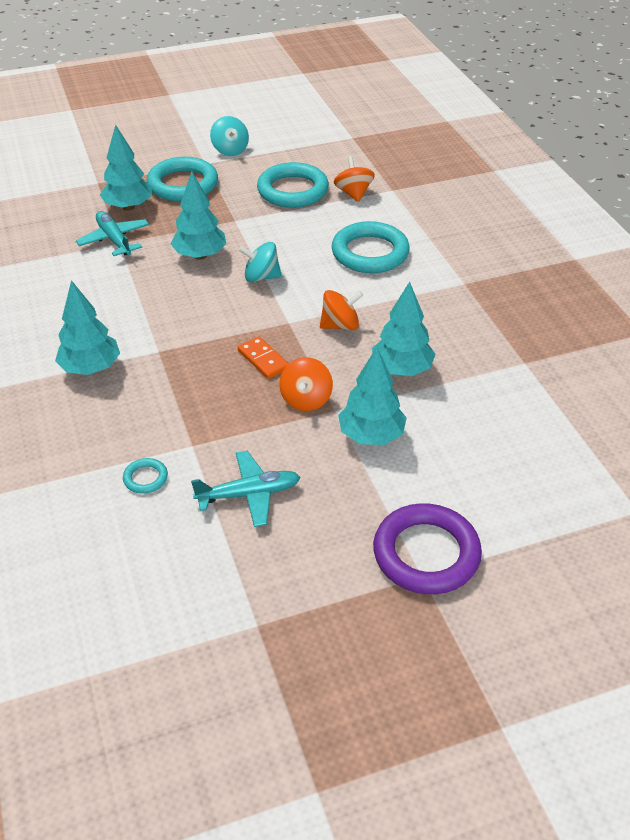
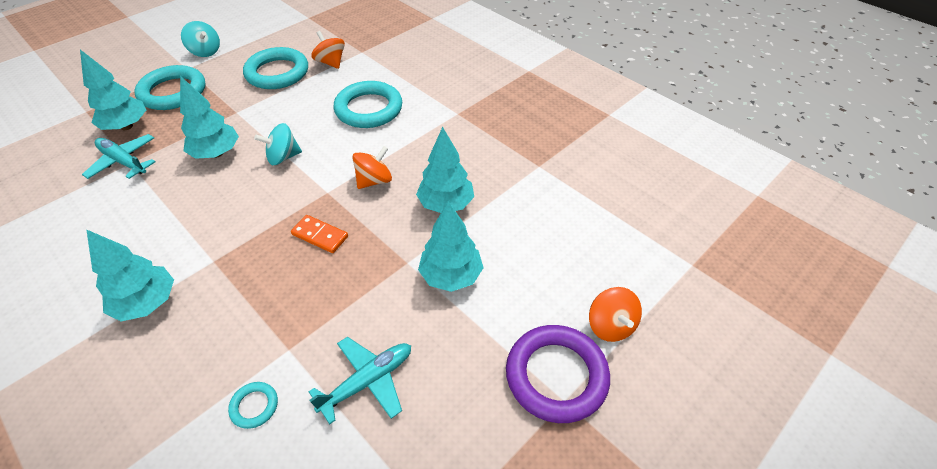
camera: 25 degrees left, 5 degrees up
(306, 399) = (377, 261): orange spinning top -> orange spinning top (610, 326)

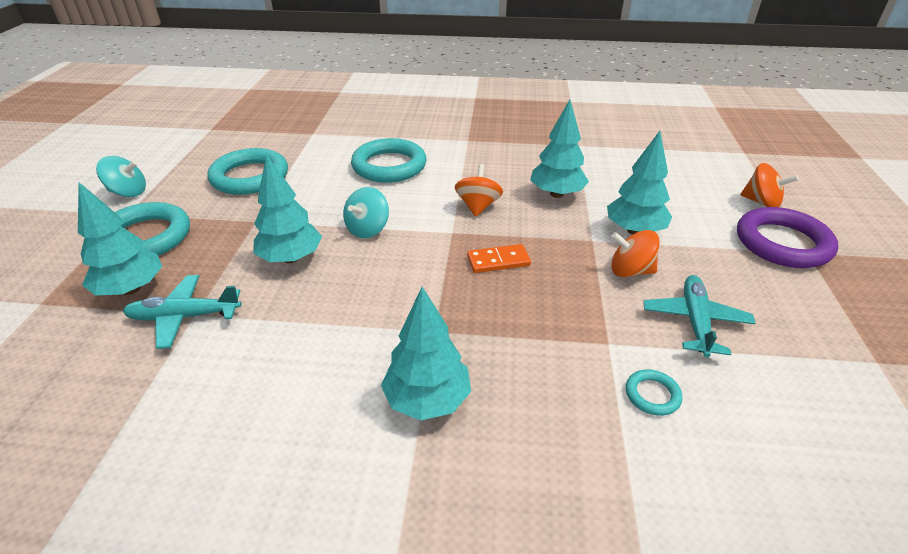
camera: 40 degrees left, 10 degrees down
(331, 62) = (295, 150): orange spinning top -> orange spinning top (630, 271)

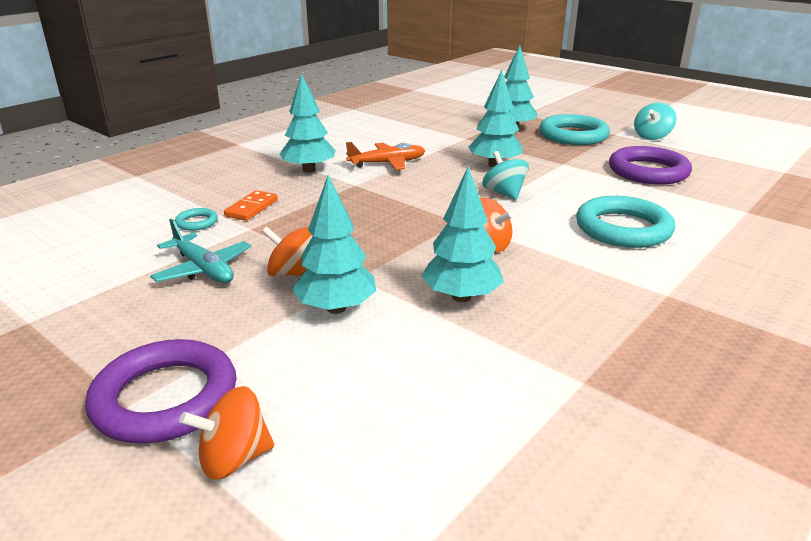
camera: 125 degrees right, 10 degrees down
(184, 317) = (466, 136): turquoise plane -> none
(250, 177) = (648, 171): turquoise ring -> purple ring
(344, 339) = (387, 163): none -> orange plane
(498, 261) = (392, 225): orange domino -> orange domino (251, 208)
(630, 271) = (292, 273): orange spinning top -> orange spinning top turned 120 degrees counterclockwise

